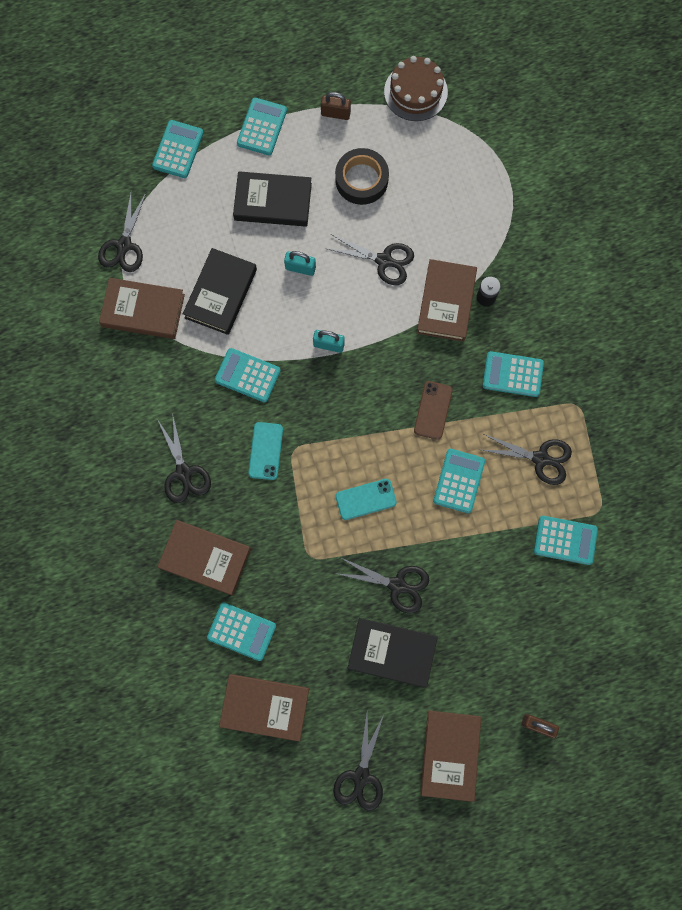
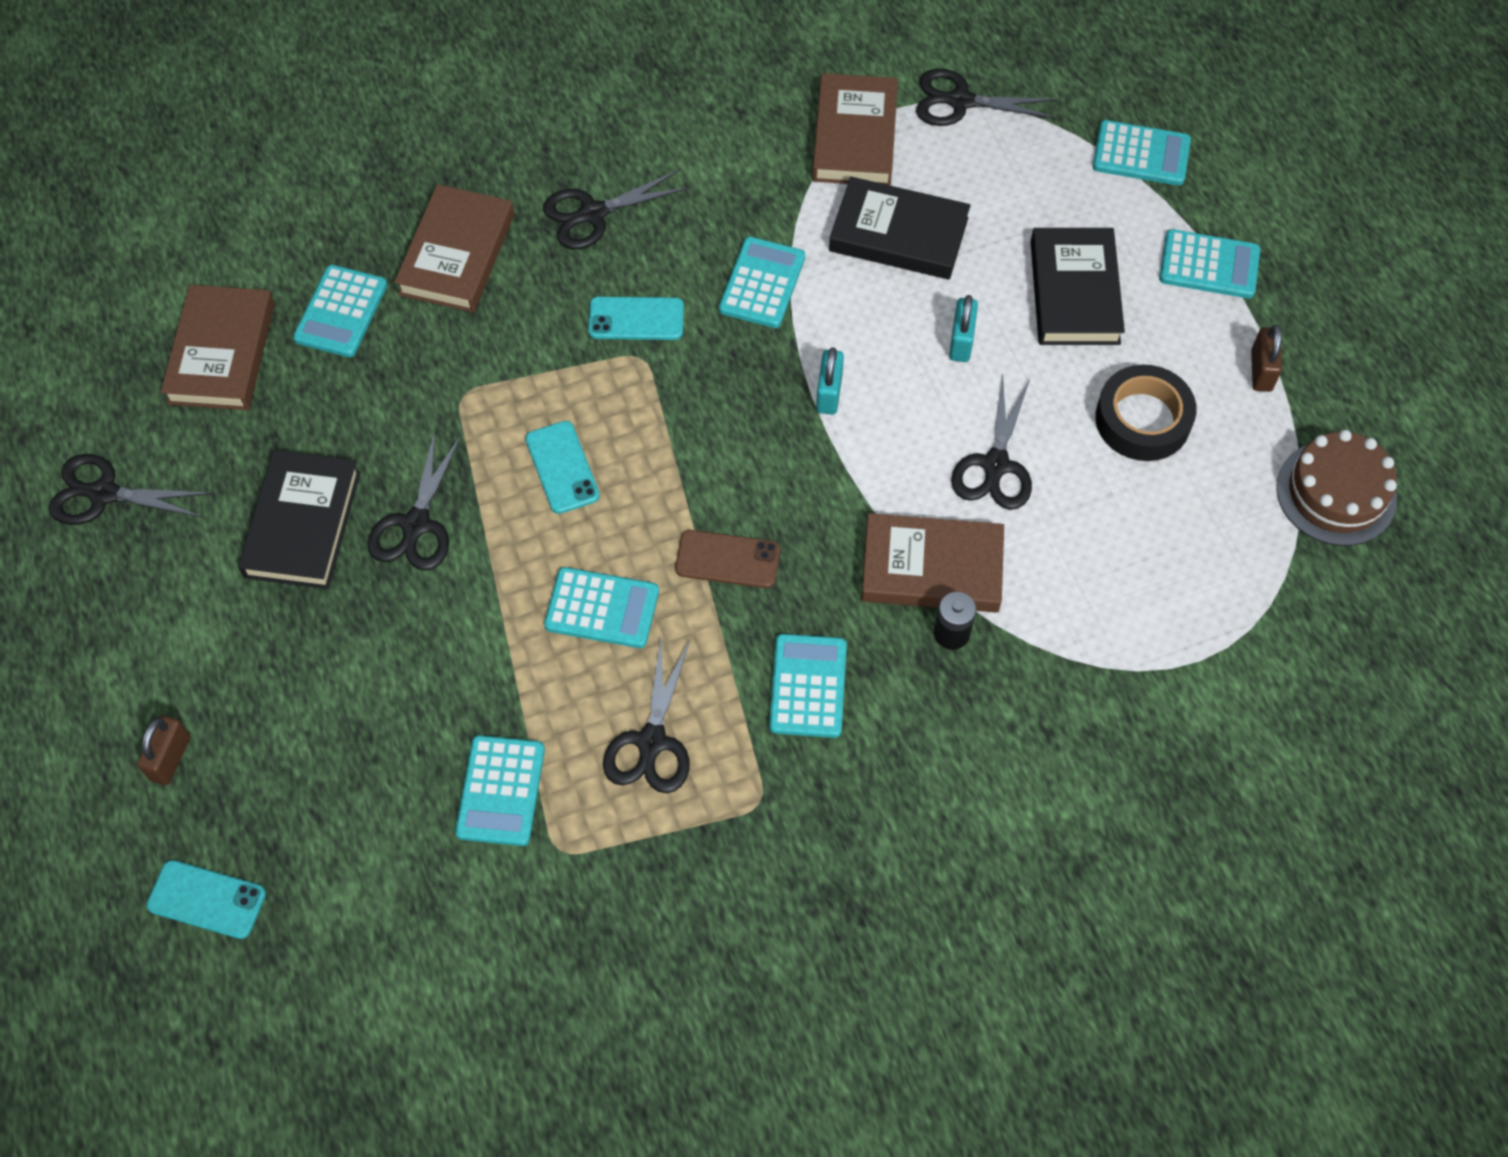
camera: 85 degrees right, 15 degrees down
(450, 754) = (129, 622): brown book -> none
(621, 700) = (207, 900): none -> turquoise phone

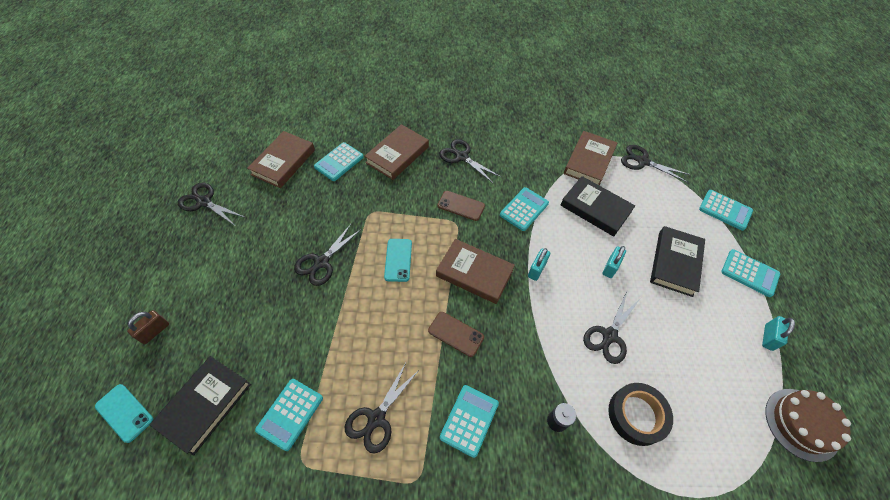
camera: 20 degrees right, 5 degrees down
(302, 524) = (274, 244): black book -> black book (205, 405)
(593, 214) = (462, 157): black scissors -> black scissors turned 45 degrees clockwise
(602, 608) = (385, 335): turquoise calculator -> none
(636, 319) = (461, 206): turquoise phone -> brown phone
(931, 568) = (558, 379): brown book -> brown book (474, 273)
(1142, 419) = (696, 340): black tape -> black tape (636, 415)
(1261, 371) = (768, 337): brown padlock -> turquoise padlock

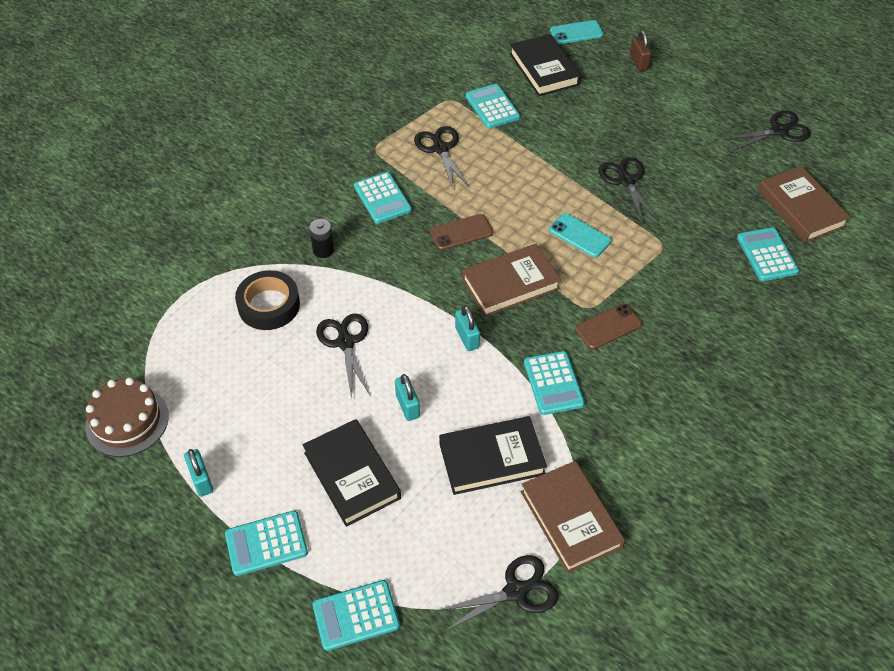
camera: 130 degrees right, 5 degrees down
(397, 155) = (740, 314): brown book -> none
(462, 157) = (689, 377): black scissors -> none

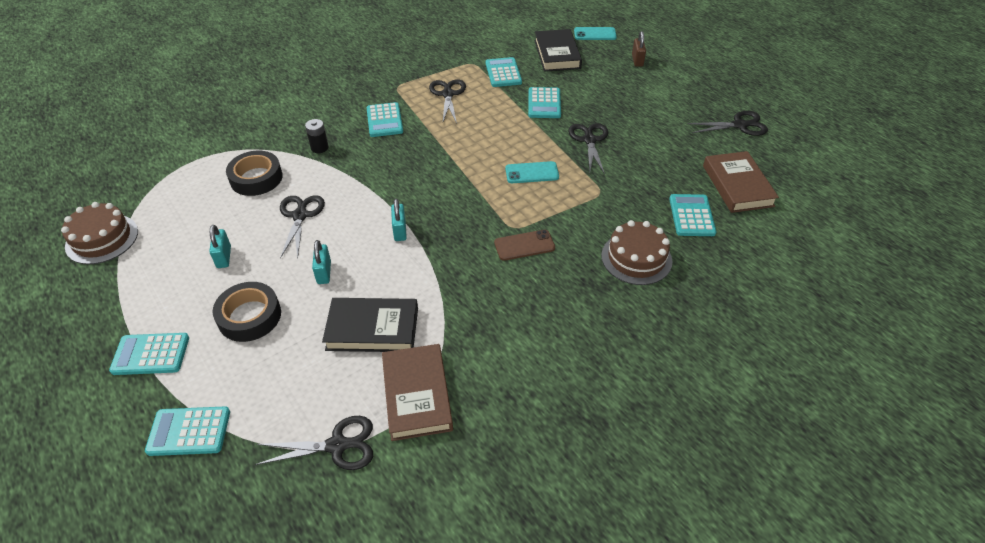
camera: 15 degrees right, 5 degrees down
(201, 480) = (130, 294): turquoise padlock -> turquoise padlock (224, 257)
(352, 475) = (249, 316): black book -> black tape
(461, 232) = (434, 154): brown phone -> none
(510, 284) = (456, 198): brown book -> none
(553, 383) = (455, 280): turquoise calculator -> turquoise calculator (544, 103)
(580, 235) = (532, 173): turquoise phone -> turquoise phone turned 60 degrees counterclockwise
(729, 317) = (636, 258): none -> brown cake

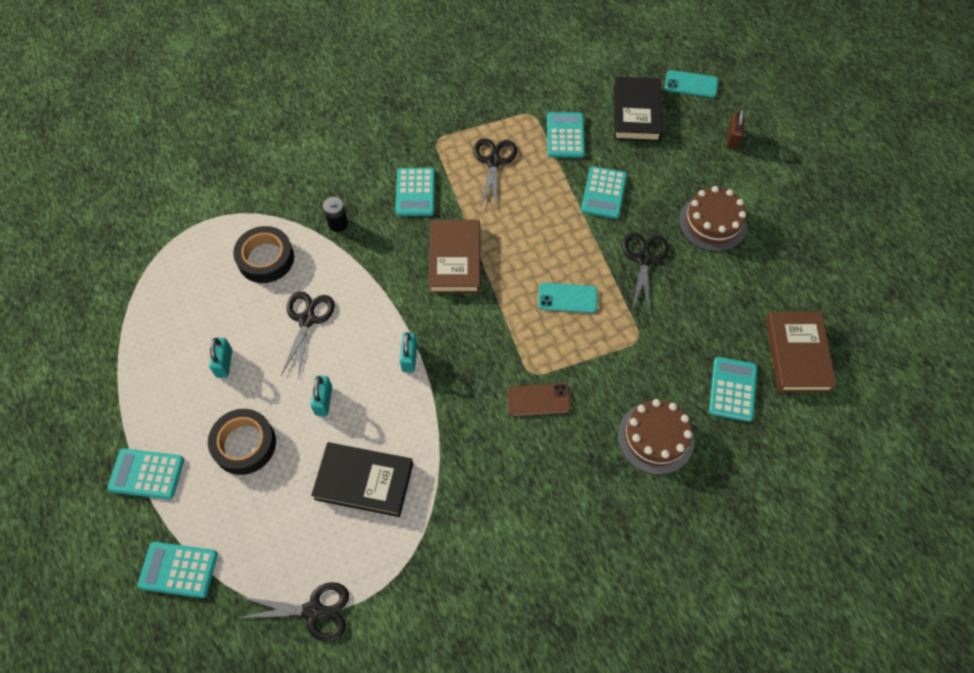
camera: 10 degrees right, 15 degrees up
(102, 239) = (103, 318): brown cake -> brown cake (712, 223)
(417, 395) = (396, 568): brown book -> brown book (455, 259)
(740, 125) = (828, 262): black scissors -> none

